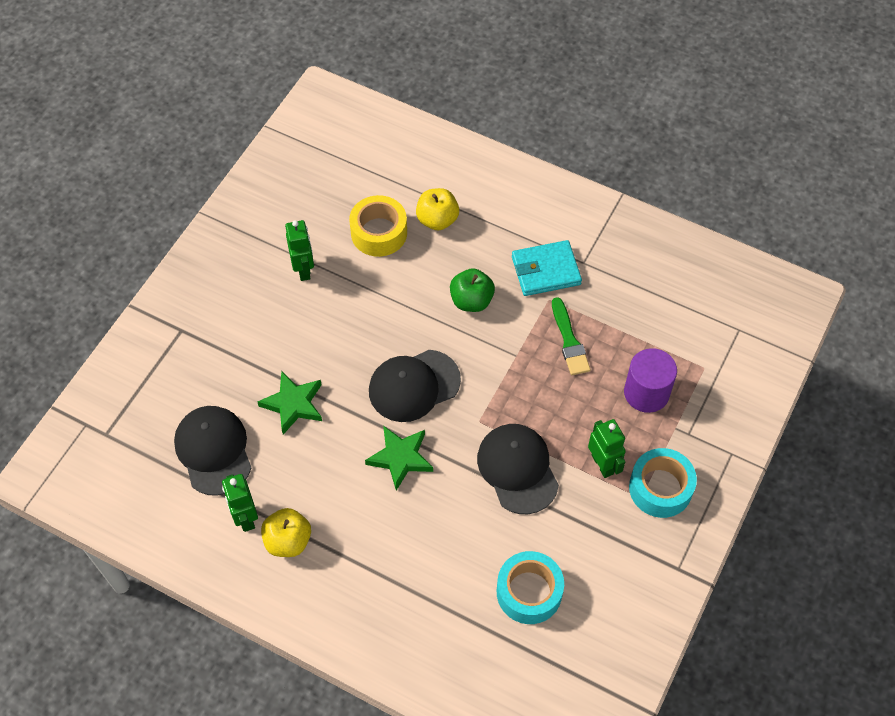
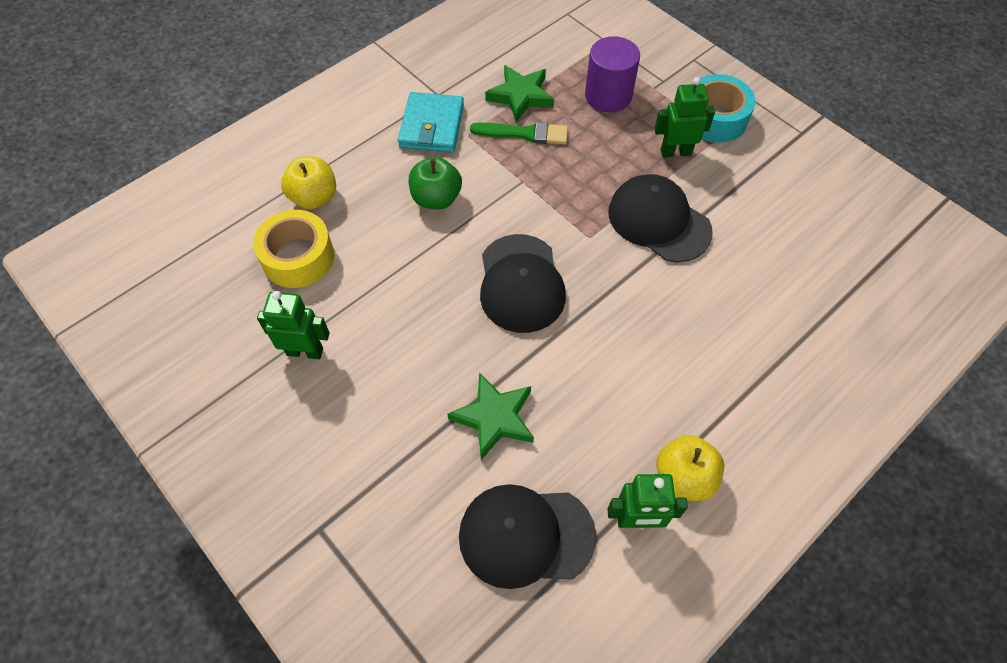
camera: 70 degrees left, 0 degrees up
(400, 458) = (609, 324): green star -> green star (520, 96)
(517, 469) = (659, 221): black cap -> black cap turned 45 degrees clockwise
(529, 592) = (803, 255): turquoise tape -> none

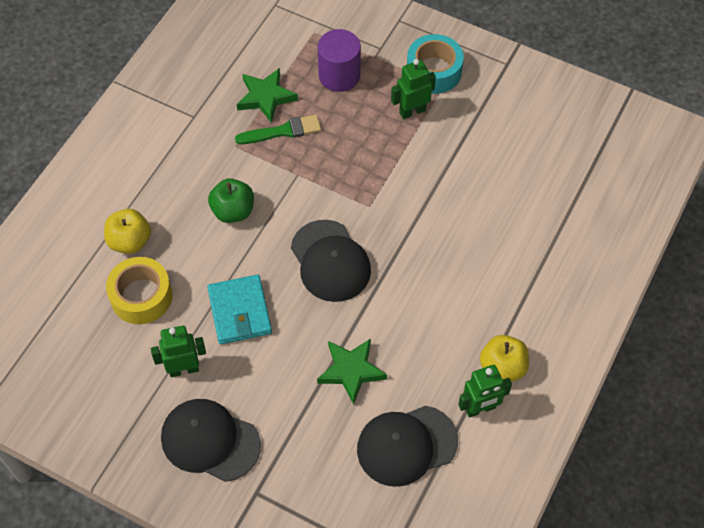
camera: 20 degrees left, 0 degrees up
(432, 126) = (201, 147): turquoise wallet -> turquoise wallet (239, 311)
(659, 221) = (419, 176): black cap -> black cap (210, 441)

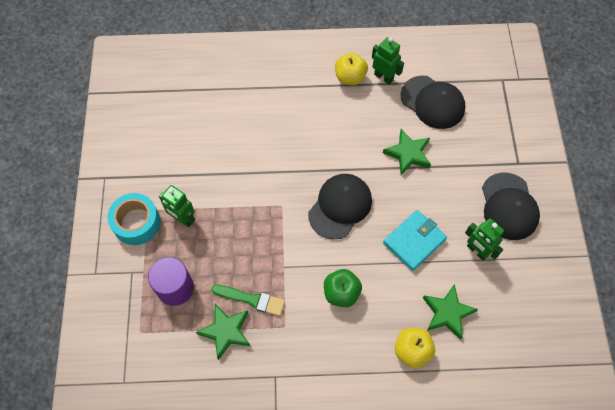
camera: 120 degrees left, 5 degrees up
(141, 296) = (447, 313): yellow tape -> green star
(282, 131) = (251, 299): green brush -> green brush turned 150 degrees clockwise

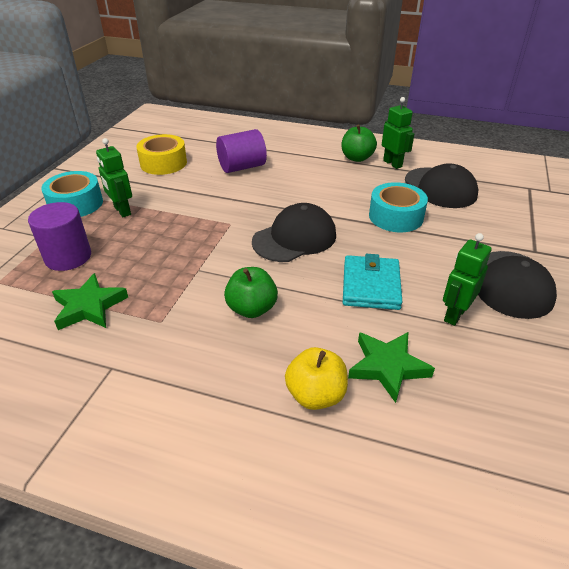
camera: 20 degrees right, 25 degrees down
(179, 139) = (163, 163): none -> yellow tape
(251, 299) = (141, 287): green brush -> none
(254, 123) = (242, 167): none -> purple cylinder
(350, 77) = (357, 158): yellow apple -> green apple
(408, 154) = (396, 216): green star -> turquoise tape
(414, 241) = (371, 285): turquoise wallet -> turquoise wallet turned 60 degrees counterclockwise
(477, 251) = (454, 314): green robot -> green robot turned 60 degrees clockwise

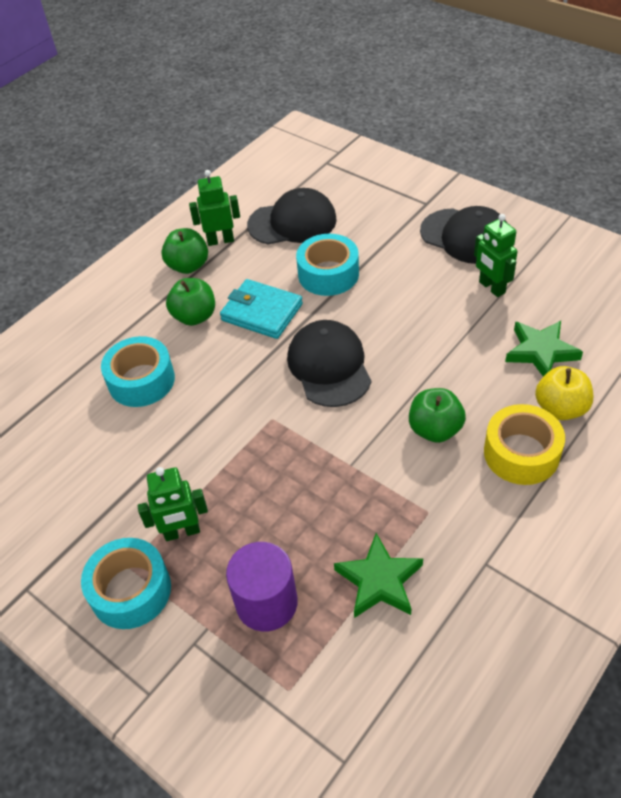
camera: 65 degrees left, 10 degrees up
(163, 163) = (73, 468): yellow tape -> yellow tape (521, 453)
(242, 167) = (141, 380): purple cylinder -> turquoise tape
(310, 171) = (195, 316): none -> green apple
(371, 285) = (433, 329): turquoise wallet -> turquoise wallet (262, 312)

